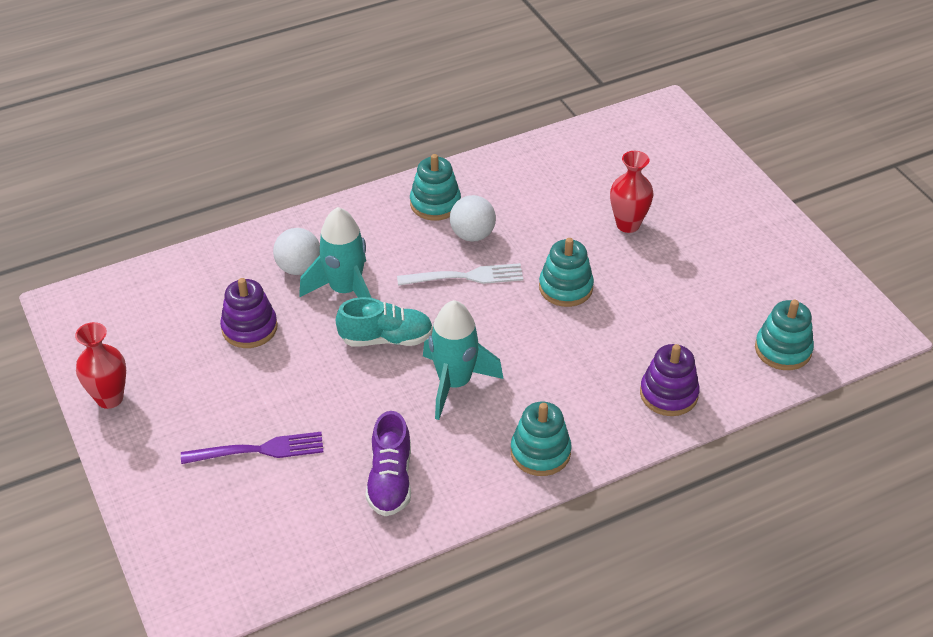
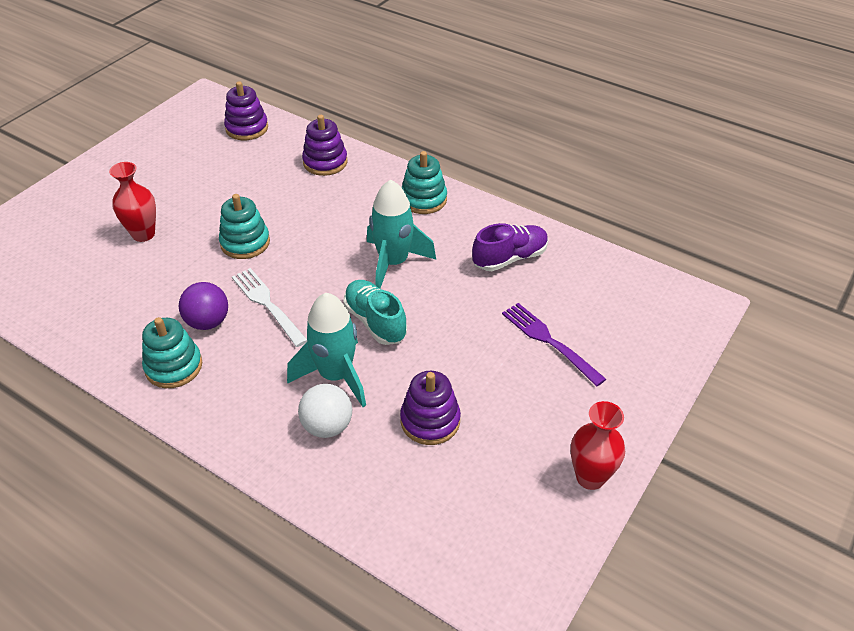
camera: 120 degrees left, 0 degrees up
(472, 235) = (208, 322): white ball -> purple ball
(783, 349) = (247, 128): turquoise stacking toy -> purple stacking toy

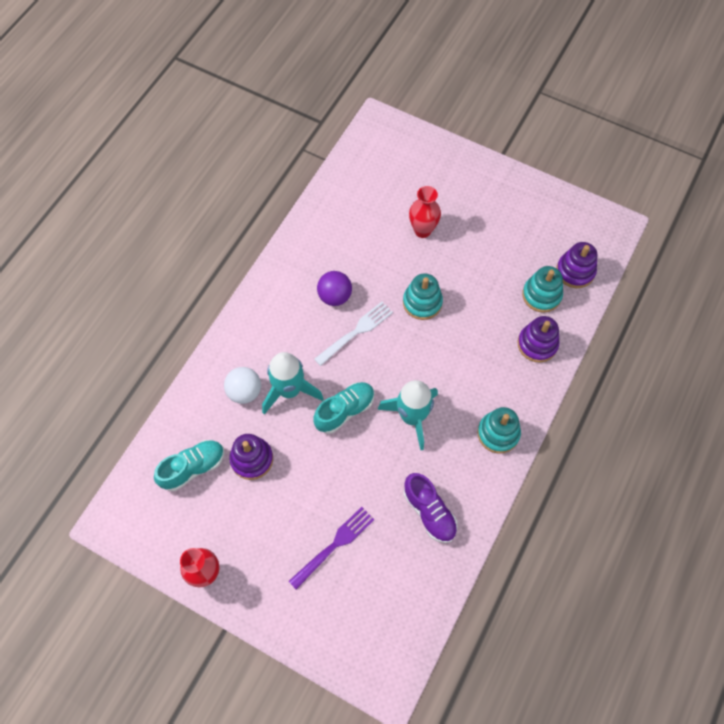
camera: 85 degrees right, 20 degrees up
(174, 366) = (291, 285): turquoise stacking toy -> turquoise stacking toy (541, 295)
(436, 492) = (193, 468): none -> turquoise shoe

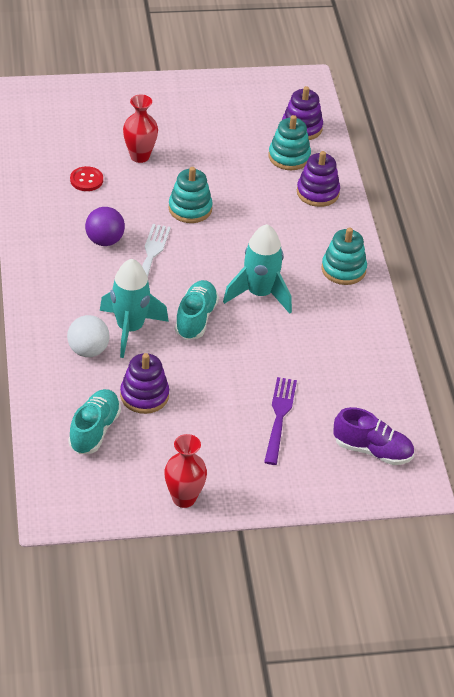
camera: 40 degrees left, 20 degrees down
(365, 231) = (86, 180): none -> red button
(429, 512) = (338, 352): purple shoe -> purple shoe (372, 450)

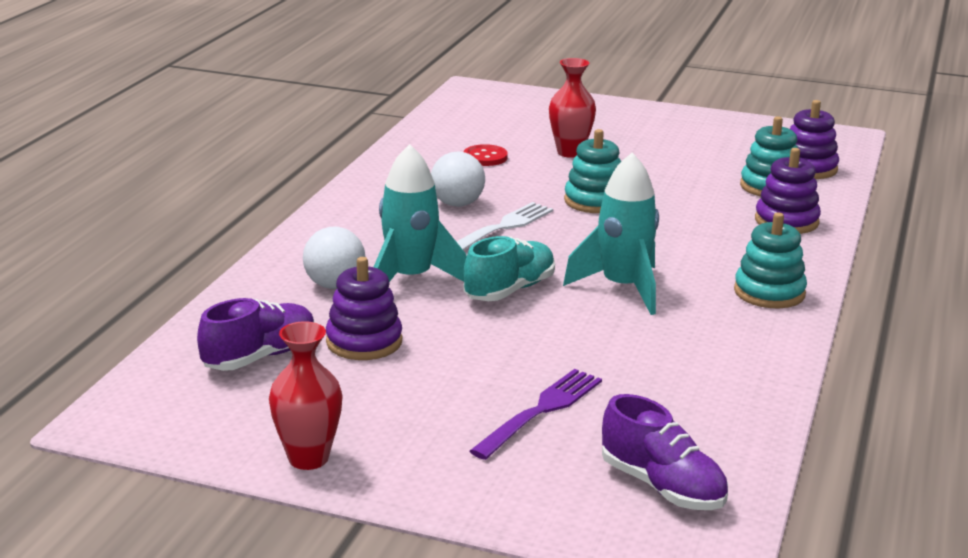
camera: 30 degrees right, 20 degrees down
(94, 430) = (260, 357): turquoise shoe -> purple shoe
(104, 240) = (457, 204): purple ball -> white ball

